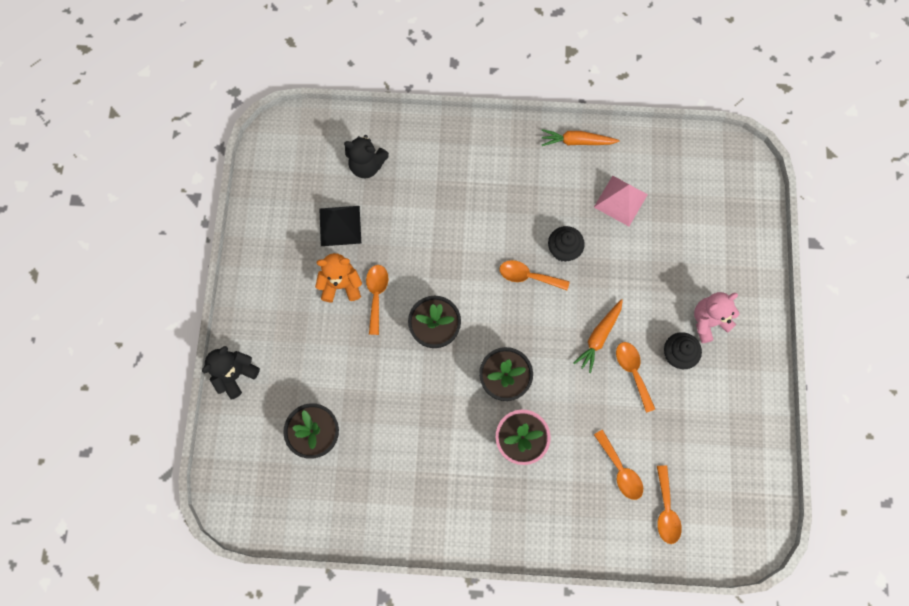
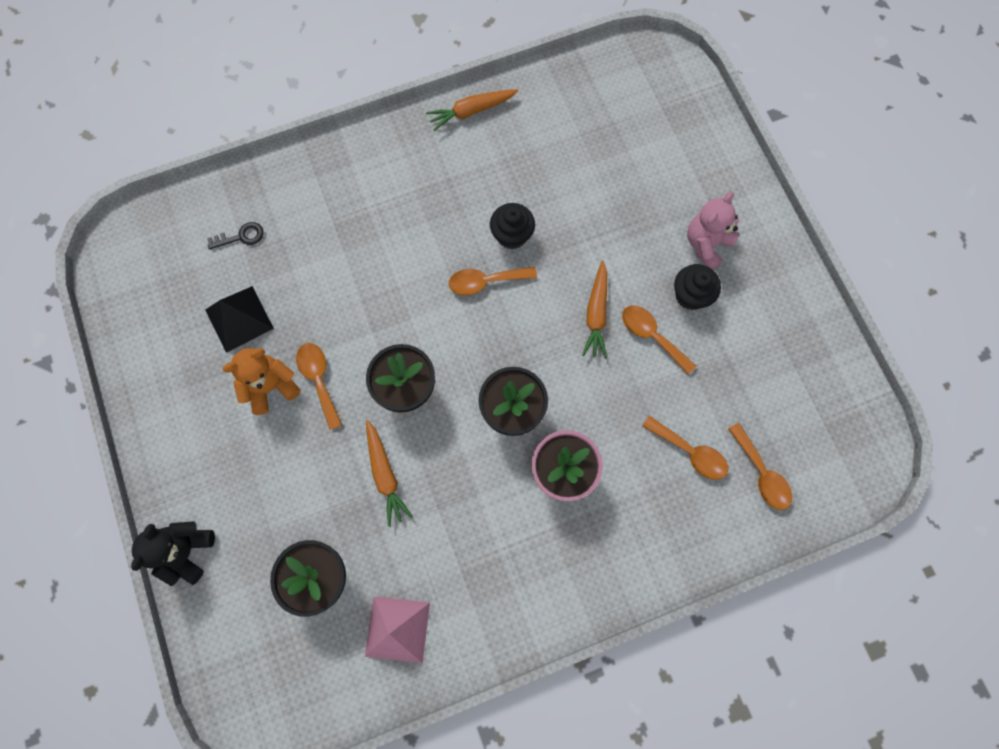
camera: 25 degrees left, 0 degrees up
(367, 165) = (241, 237): black teddy bear -> black key
(393, 384) = (385, 475): none -> orange carrot
(620, 200) = (549, 155): pink pyramid -> pink pyramid (397, 629)

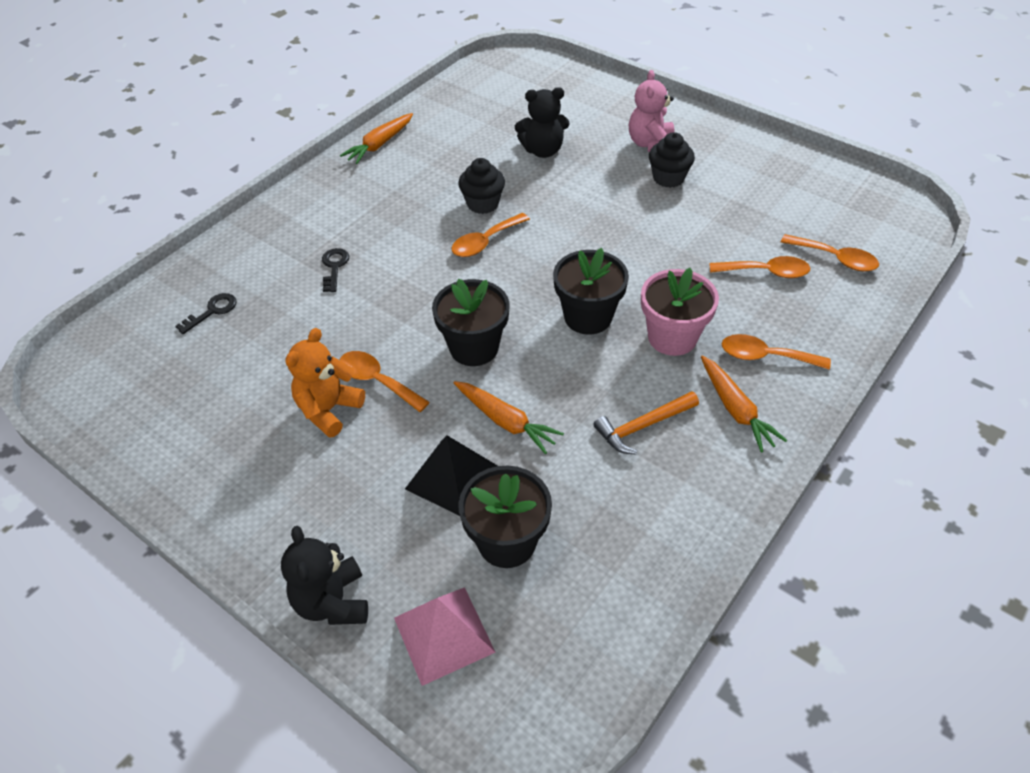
camera: 30 degrees left, 25 degrees down
(239, 318) = (254, 373): black pyramid -> black pyramid (452, 477)
(353, 241) = (334, 267): none -> black key
(397, 629) = (625, 542): pink pyramid -> pink pyramid (444, 634)
(479, 541) = (643, 426): none -> orange hammer
(596, 314) = (602, 221): orange carrot -> orange carrot (736, 409)
(605, 198) = (543, 151): none -> black teddy bear
(651, 336) = (661, 215): orange spoon -> orange spoon (765, 356)

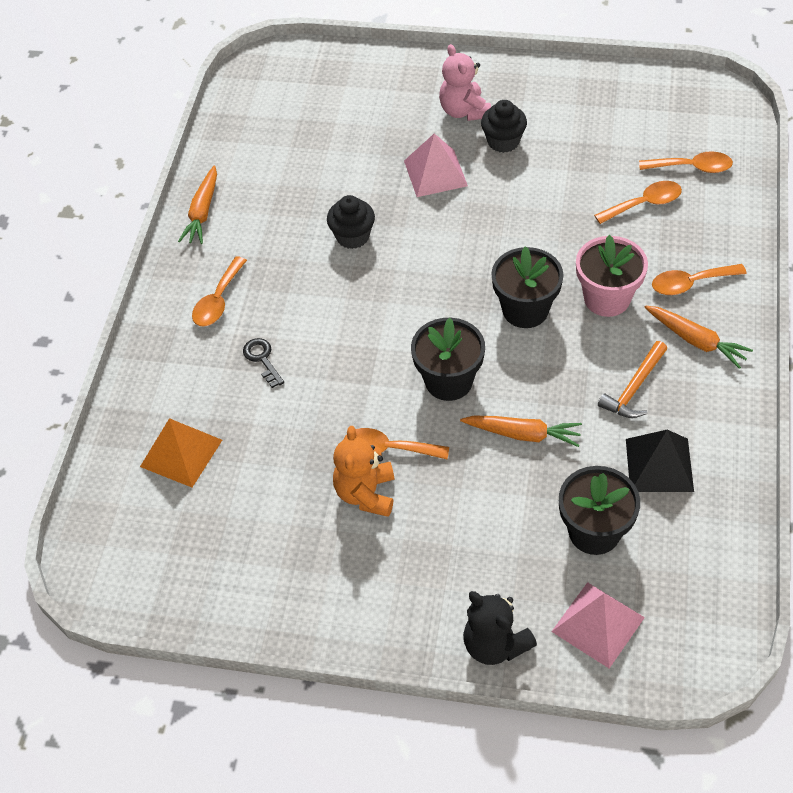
camera: 25 degrees left, 5 degrees up
(212, 311) = (181, 453): black key -> orange pyramid
(452, 477) = (514, 501): black pyramid -> black pyramid (659, 464)
(485, 242) = (384, 275): orange spoon -> orange spoon (218, 300)
(543, 151) = (368, 157): black teddy bear -> none
(590, 181) = (435, 173): none -> pink pyramid

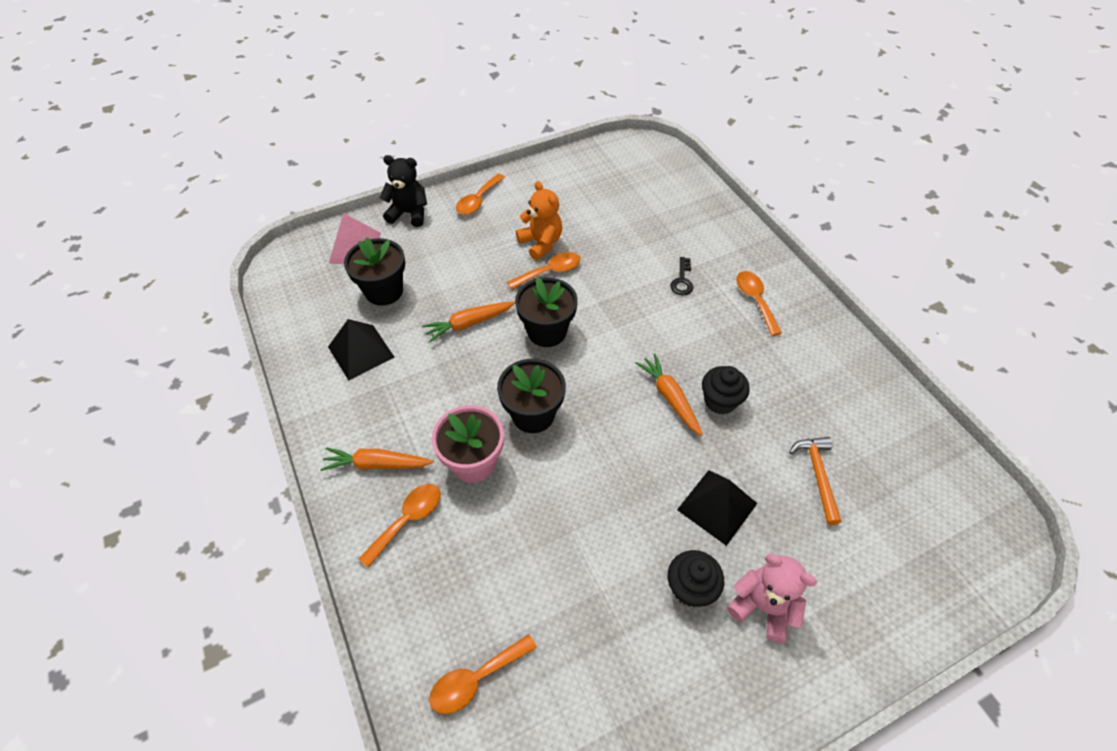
camera: 140 degrees right, 0 degrees up
(181, 453) = (668, 210): orange pyramid -> none
(202, 212) = (849, 356): orange carrot -> orange carrot (670, 397)
(262, 359) = (682, 280): black key -> black key turned 75 degrees clockwise
(435, 173) = (717, 506): pink pyramid -> black pyramid
(634, 388) = (408, 397): orange hammer -> orange hammer (817, 475)
(644, 204) = (499, 591): orange spoon -> orange spoon (478, 200)

